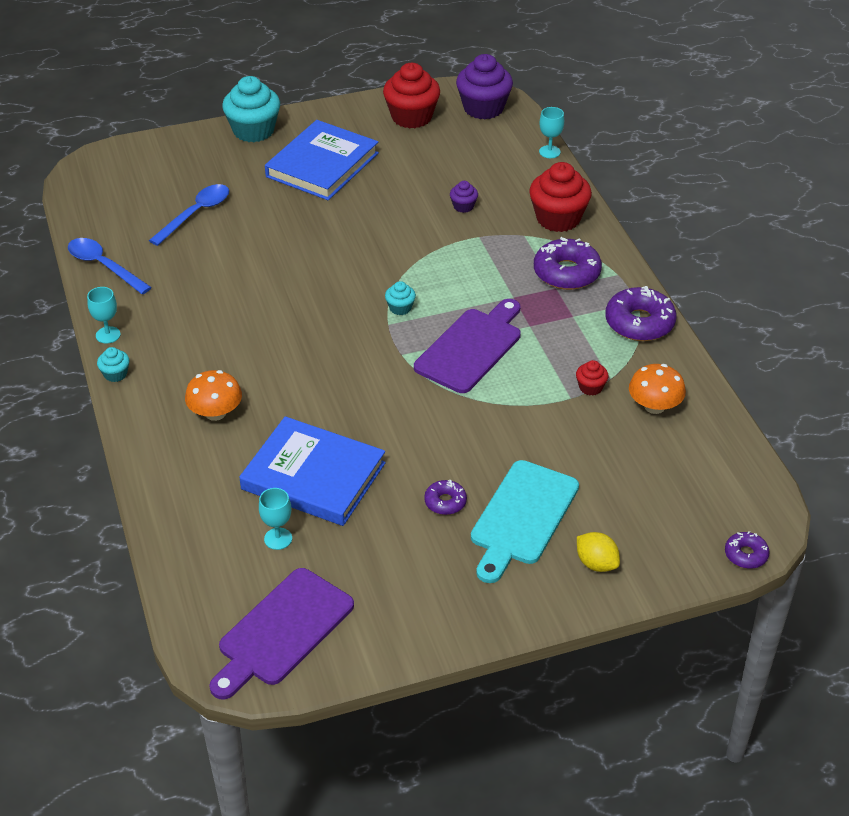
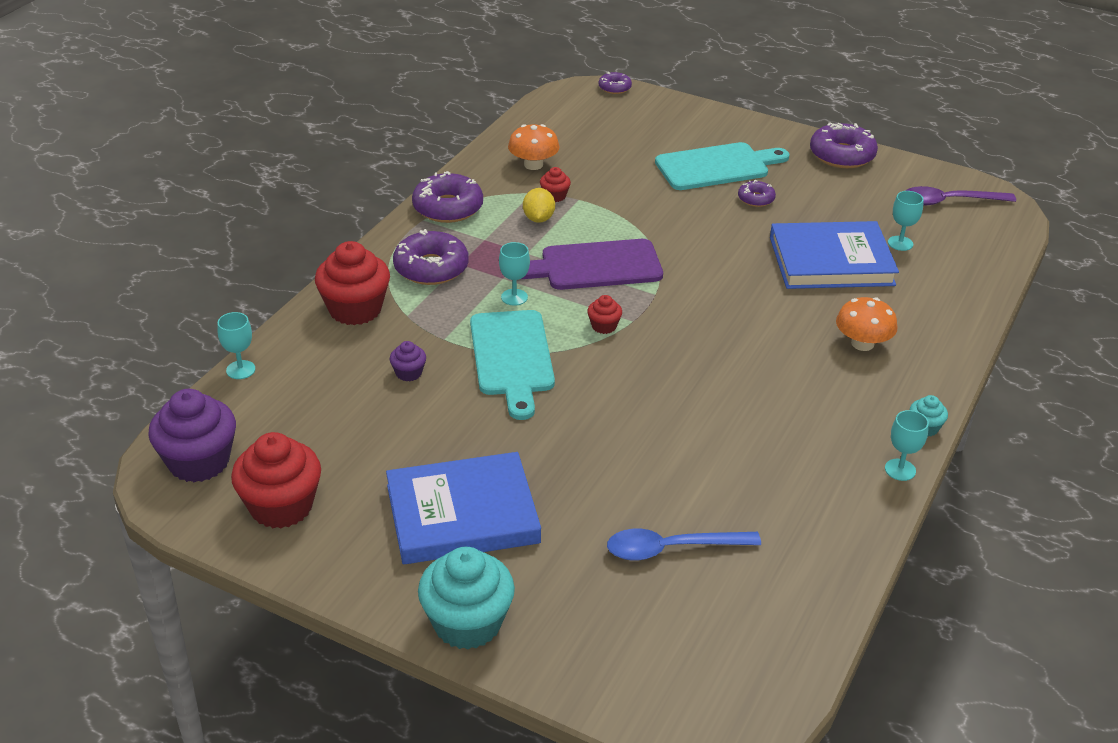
camera: 135 degrees left, 5 degrees down
(104, 266) = (838, 551): blue spoon -> none
(282, 631) = (949, 201): purple cutting board -> purple spoon
(313, 476) = (831, 261): blue book -> blue book turned 75 degrees counterclockwise
(400, 308) = (604, 326): turquoise cupcake -> red cupcake
(422, 252) = (512, 358): none -> turquoise cutting board
(439, 623) = (842, 155): none -> purple donut
(484, 289) = (514, 297): none -> turquoise goblet
(596, 563) = (706, 128): yellow lemon -> yellow lemon (538, 219)

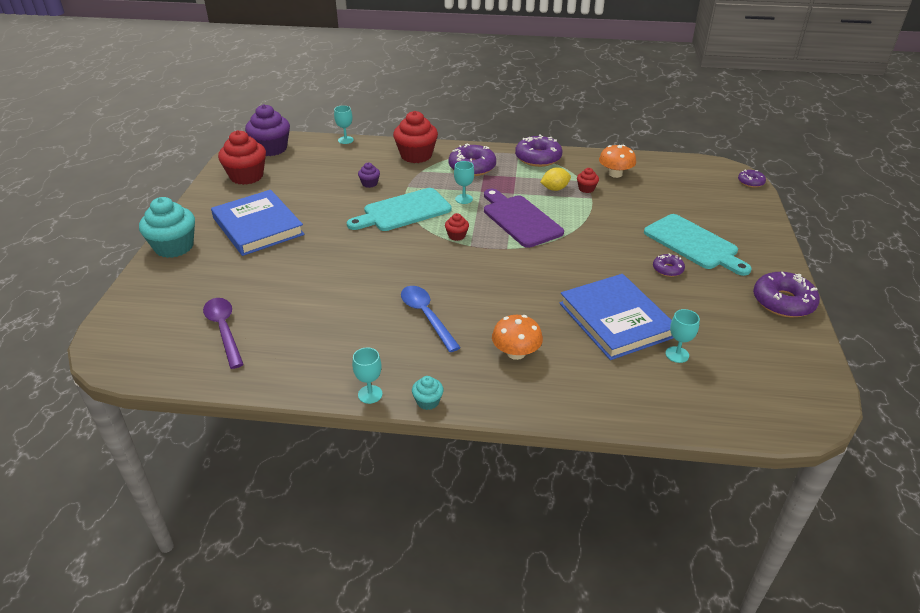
camera: 70 degrees right, 0 degrees up
(672, 549) = (251, 303): blue spoon -> blue spoon (426, 316)
(949, 201) = (777, 377): purple spoon -> purple spoon (224, 330)

